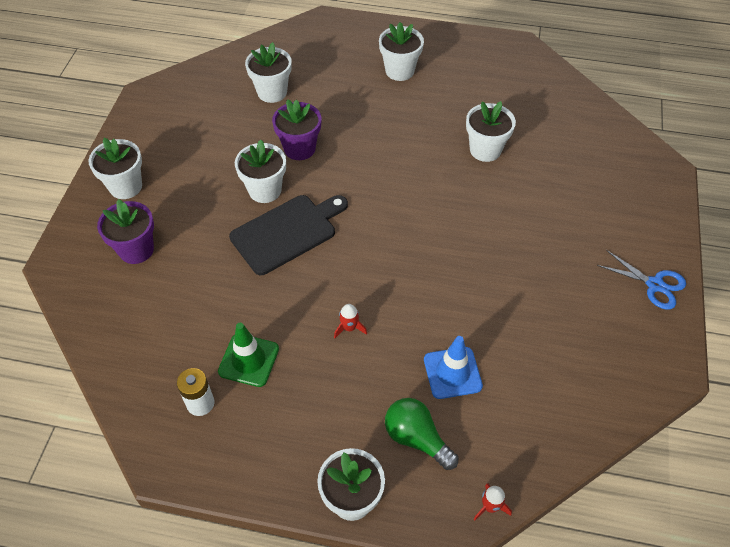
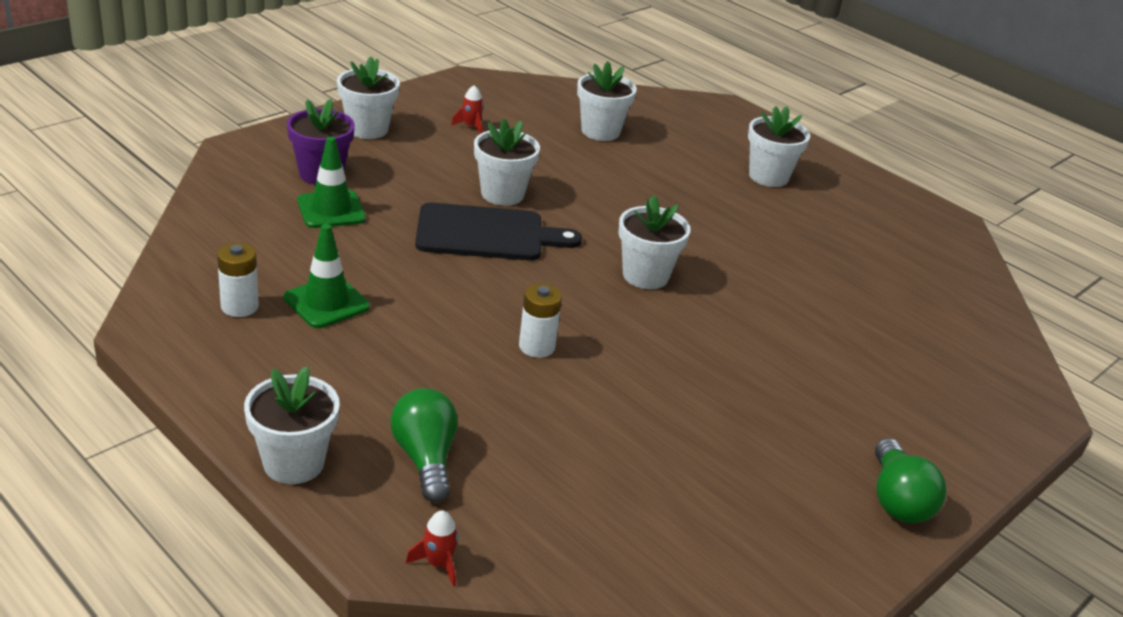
camera: 30 degrees right, 20 degrees down
(174, 278) = (331, 210): none -> green traffic cone
(299, 148) = (578, 182): purple flower pot -> none
(349, 328) = (462, 335): red rocket -> red rocket (471, 126)
(397, 306) = (536, 347): none -> white battery
(452, 373) = (534, 431): blue traffic cone -> none
(485, 150) = (800, 280): white flower pot -> white flower pot (645, 276)
(654, 285) = (897, 500): blue scissors -> green light bulb

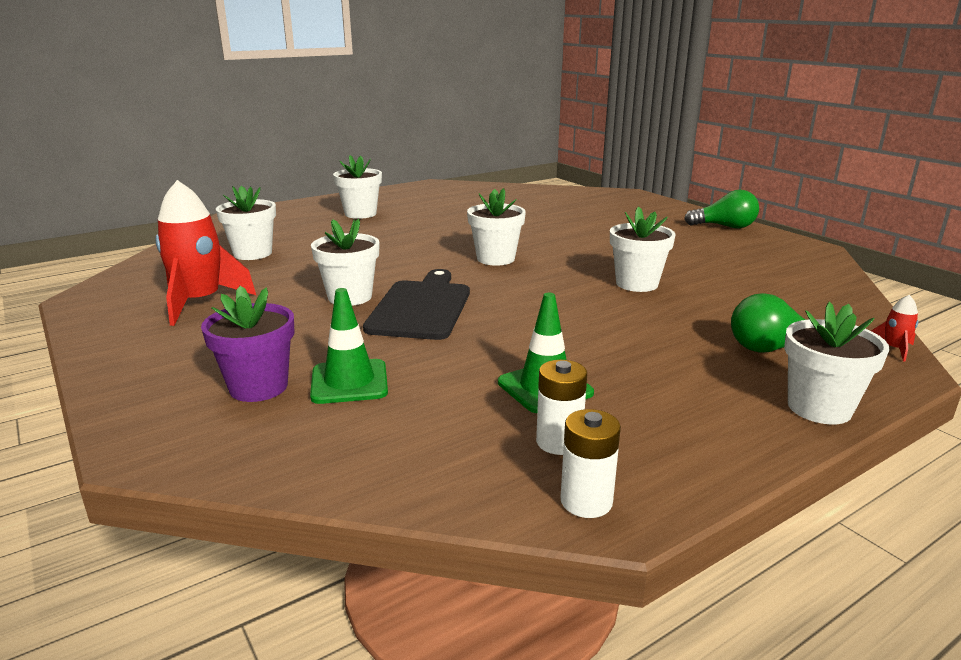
camera: 75 degrees left, 10 degrees down
(367, 129) = (161, 356): white flower pot -> white flower pot (637, 284)
(471, 126) = (200, 302): red rocket -> red rocket, size x2.40
(536, 347) = (601, 300): white battery -> white battery (586, 501)

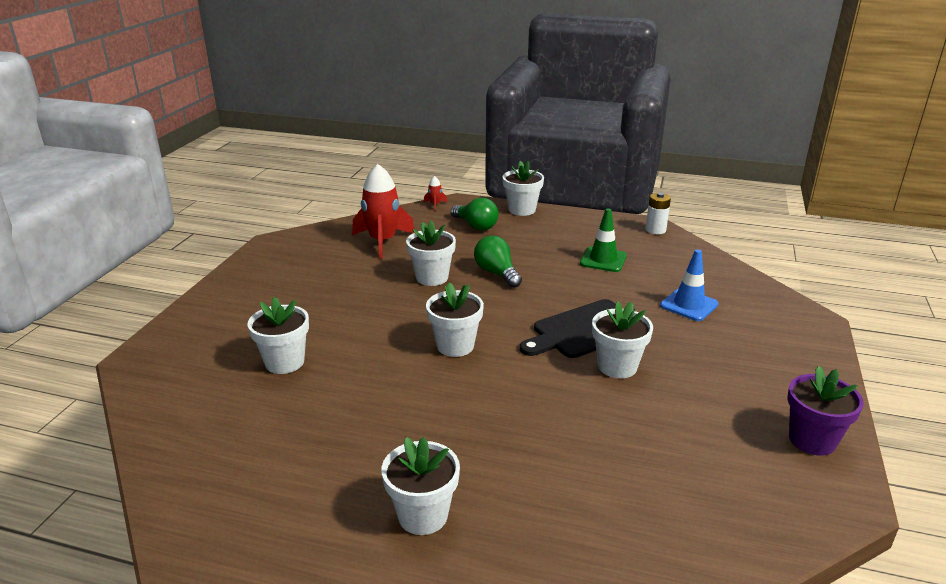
camera: 130 degrees left, 5 degrees up
(200, 302) = (737, 427): red rocket -> red rocket (382, 241)
(252, 253) = (637, 490): white flower pot -> white flower pot (284, 362)
(258, 387) = (739, 325): purple flower pot -> purple flower pot (812, 440)
(349, 382) = (689, 305): green traffic cone -> blue traffic cone
(559, 442) = (634, 244): white battery -> none
(724, 227) = (241, 281): green light bulb -> green light bulb (497, 273)

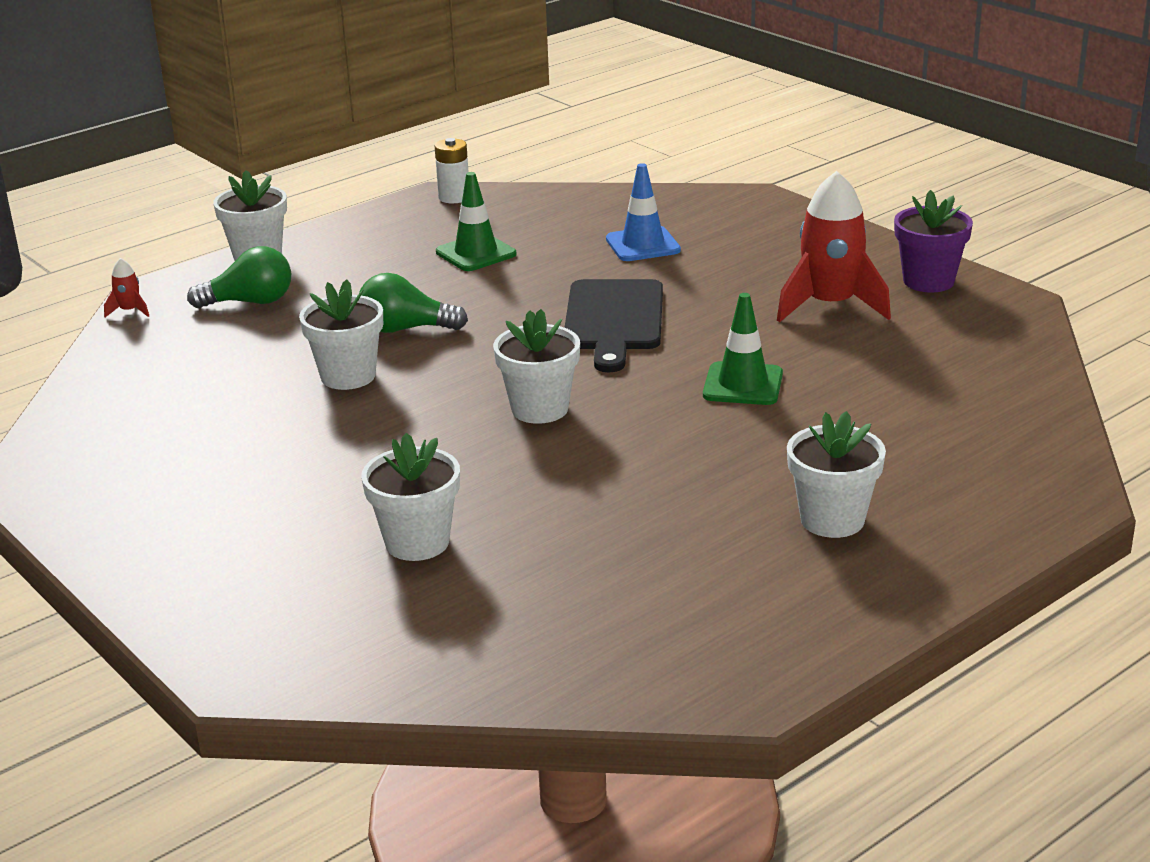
camera: 55 degrees left, 0 degrees up
(382, 241) = (180, 383): red rocket -> red rocket (830, 305)
(561, 409) = (743, 384): none -> green traffic cone
(617, 366) = (706, 327): white flower pot -> none

